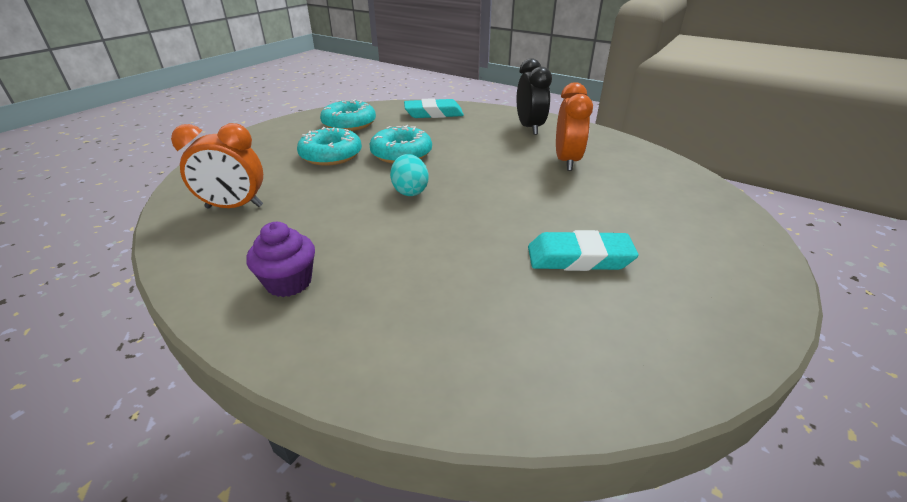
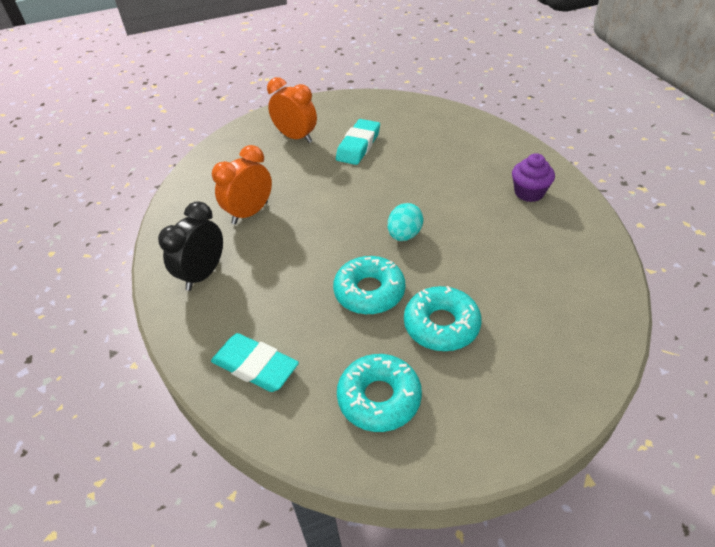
camera: 140 degrees left, 10 degrees up
(234, 207) = (559, 280): orange clock -> orange clock (296, 137)
(579, 258) = (358, 146): turquoise eraser -> turquoise eraser turned 75 degrees clockwise

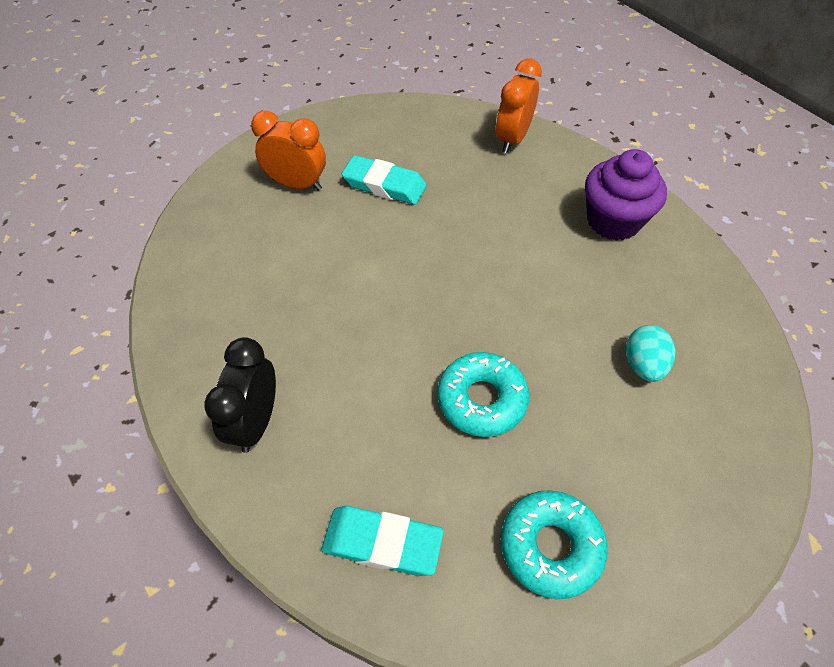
camera: 20 degrees left, 10 degrees up
(250, 213) = (281, 313): orange clock -> orange clock (512, 139)
(358, 146) = (384, 185): turquoise eraser -> turquoise eraser turned 75 degrees counterclockwise
(404, 235) = (492, 308): turquoise egg -> turquoise egg (643, 365)
(441, 325) = (583, 427): turquoise donut -> none
(529, 193) = (613, 221): purple cupcake -> purple cupcake, size x1.55

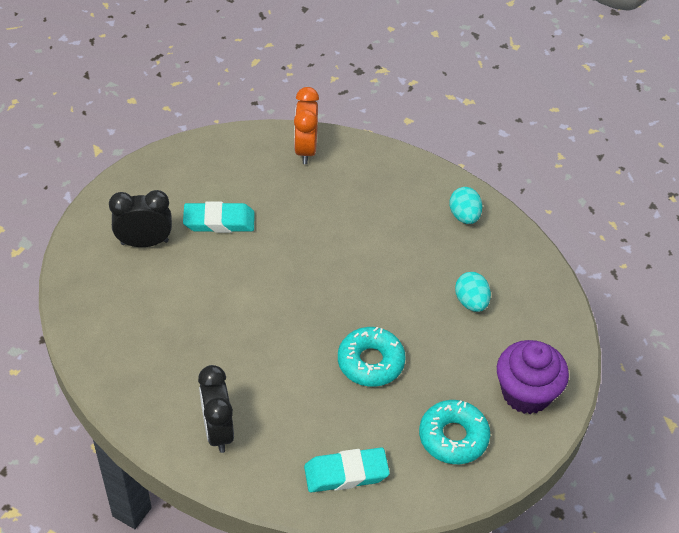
camera: 25 degrees left, 5 degrees down
(297, 184) = (144, 242): orange clock -> black clock
(613, 221) = (412, 198): purple cupcake -> purple cupcake (526, 393)
(671, 258) = (464, 216): none -> turquoise egg

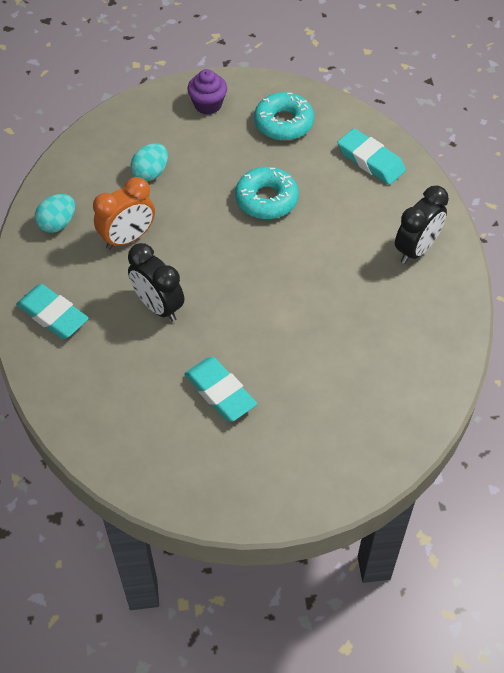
camera: 125 degrees left, 5 degrees up
(144, 242) = (298, 432): black clock -> black clock (158, 306)
(305, 149) = (68, 386): orange clock -> orange clock (128, 238)
(375, 171) = (53, 315): none -> turquoise eraser
(526, 393) = (208, 105): purple cupcake -> purple cupcake, size x0.65

